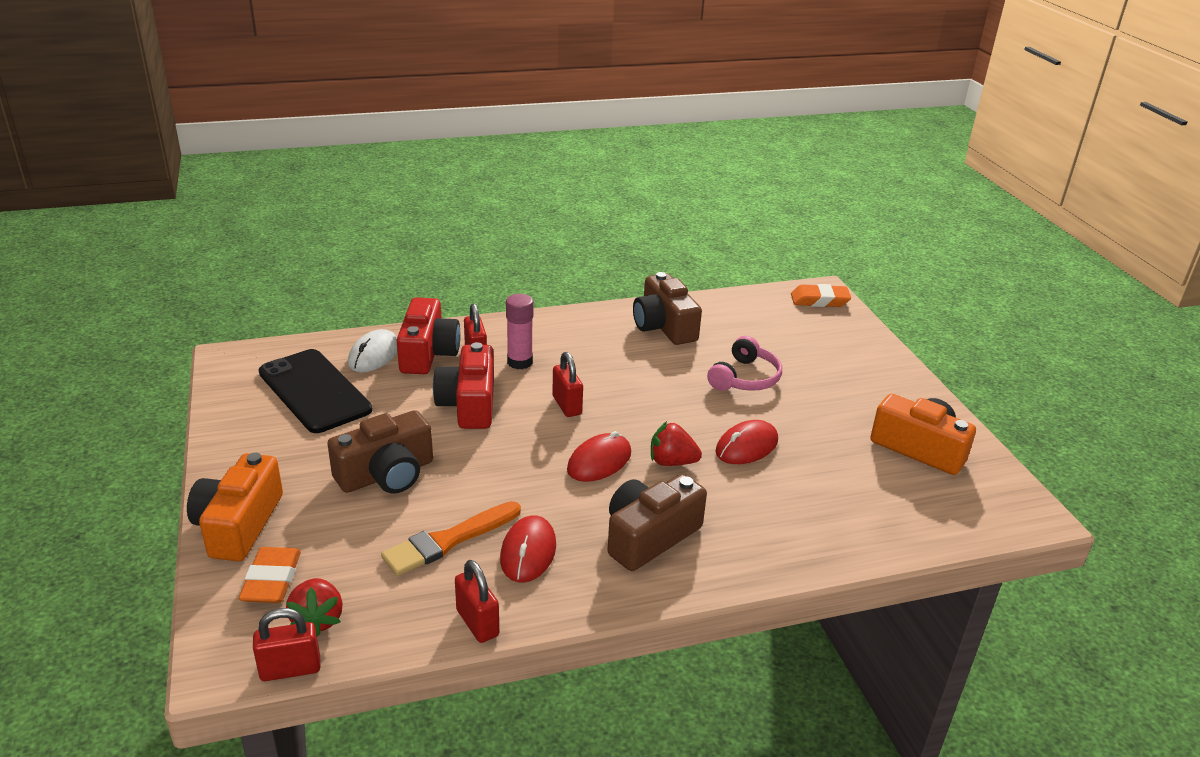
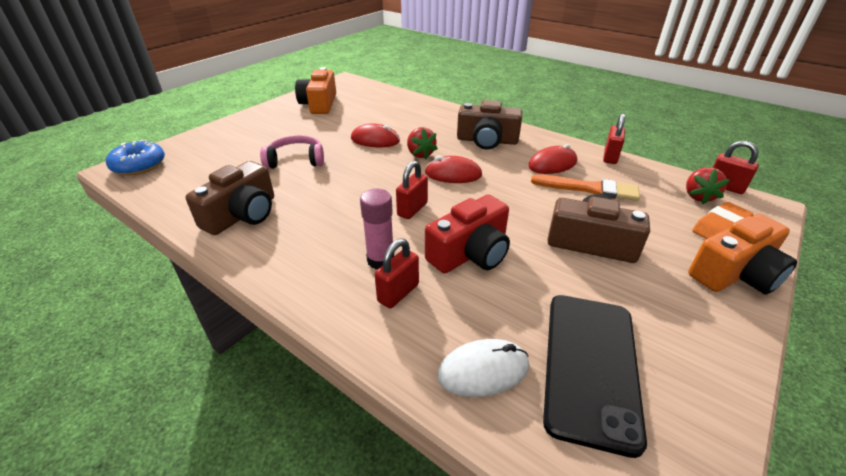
camera: 125 degrees left, 5 degrees up
(317, 619) = (698, 196): red strawberry -> red strawberry turned 150 degrees clockwise
(428, 353) = (431, 329): red camera -> none
(819, 300) = (139, 165): orange eraser -> blue donut

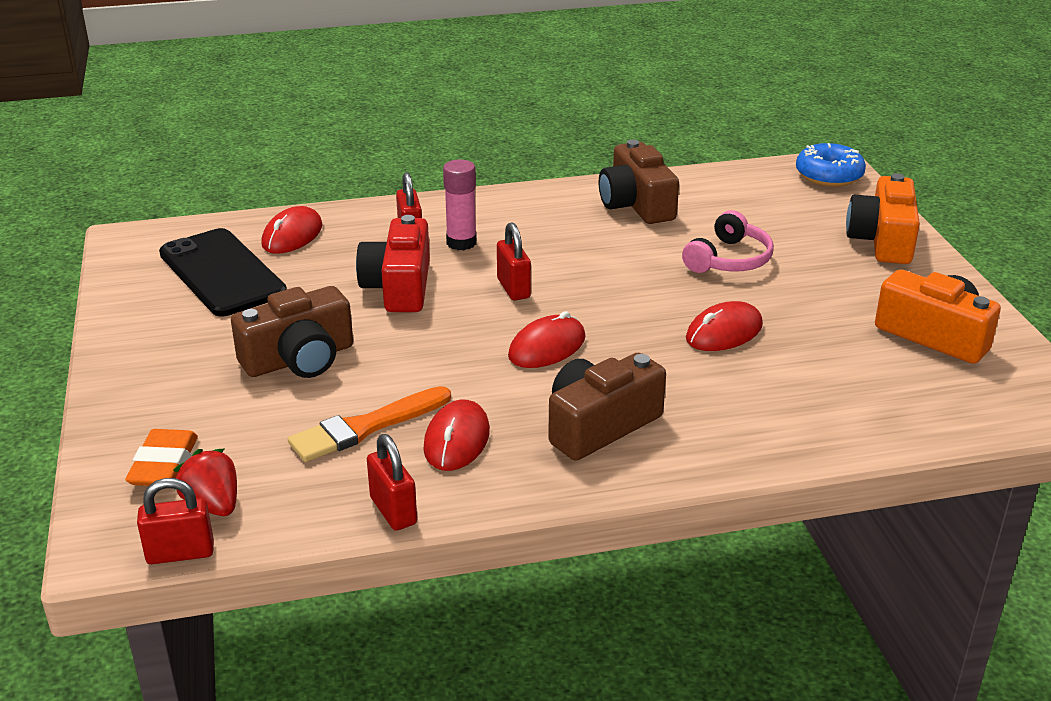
camera: 130 degrees right, 5 degrees down
(420, 154) = (633, 348): red strawberry -> none
(483, 370) = (292, 235): white mouse -> red mouse
(734, 273) = (130, 409): orange camera -> orange camera (882, 240)

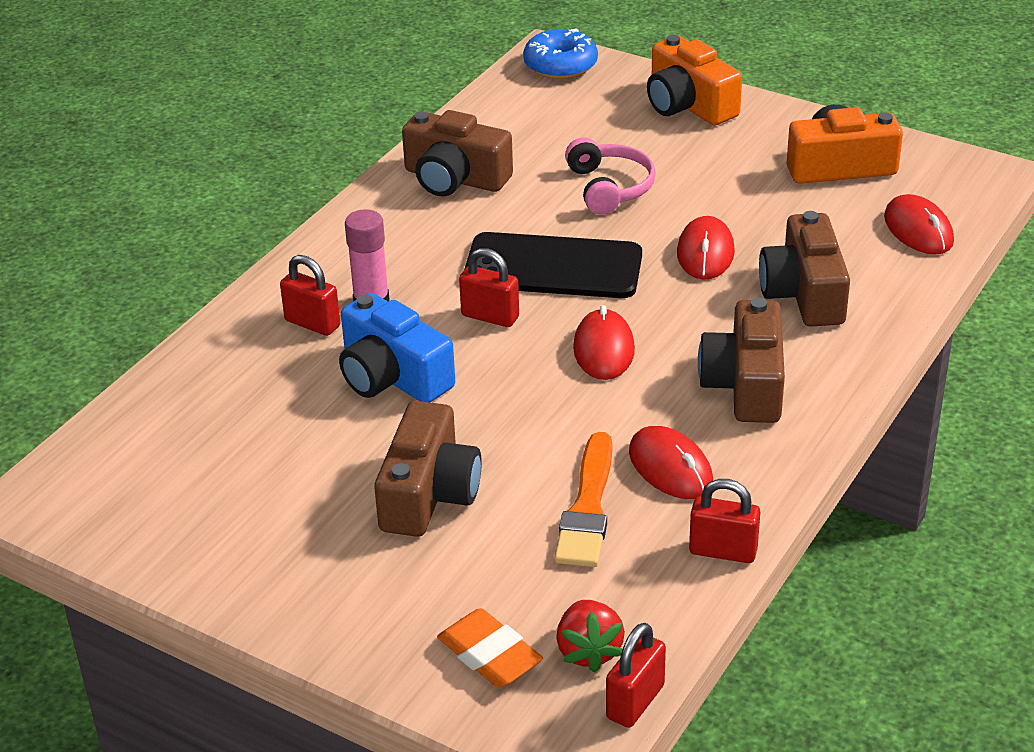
camera: 45 degrees left, 5 degrees up
(213, 505) = (588, 651): red strawberry -> red strawberry turned 105 degrees counterclockwise
(221, 273) = (203, 470): black phone -> black phone (553, 267)
(292, 235) = (199, 392): red mouse -> red mouse (918, 230)
(399, 286) = (392, 376): red camera -> blue camera
(750, 397) = (804, 293): none -> brown camera

